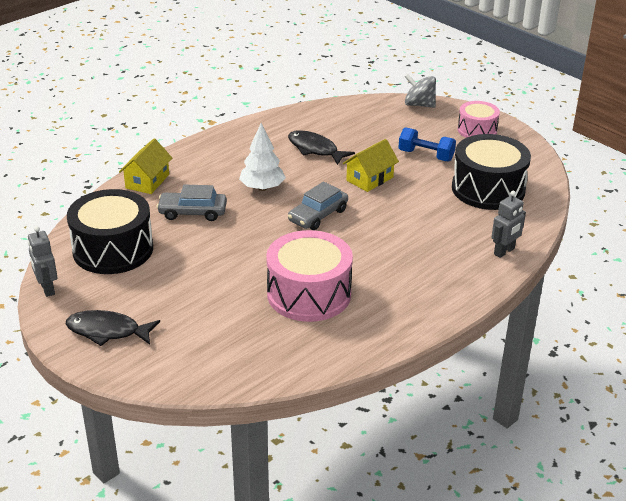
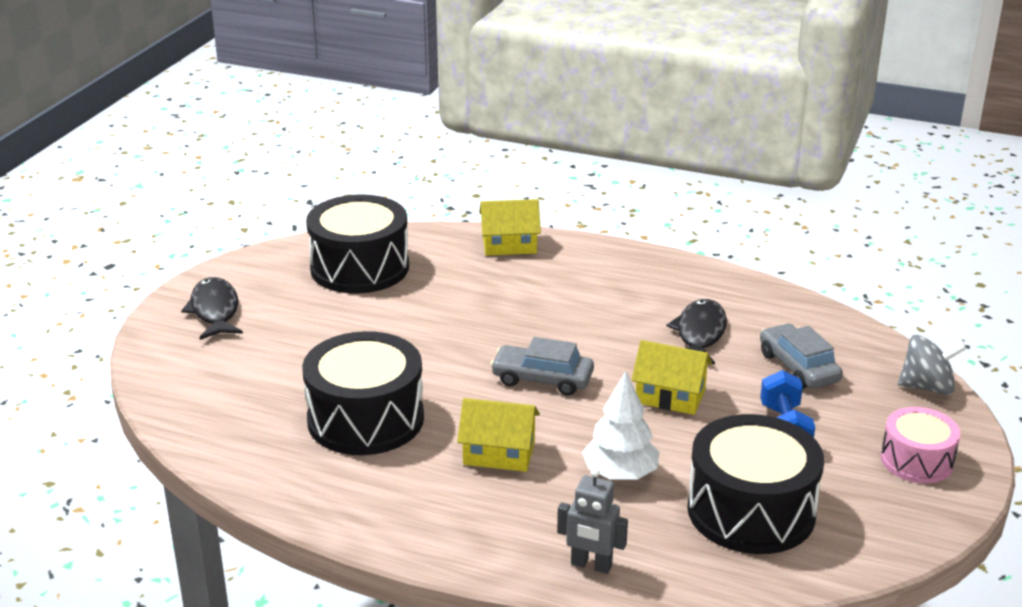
camera: 65 degrees right, 5 degrees down
(47, 289) = (265, 255): grey robot -> none
(192, 212) = (471, 292): grey car -> grey car (798, 367)
(262, 188) = (568, 321): white tree -> white tree (620, 474)
(309, 294) = (365, 419): pink drum -> black drum
(383, 253) = (499, 453): none -> yellow house
(419, 105) = (927, 387): grey spinning top -> grey spinning top turned 90 degrees clockwise

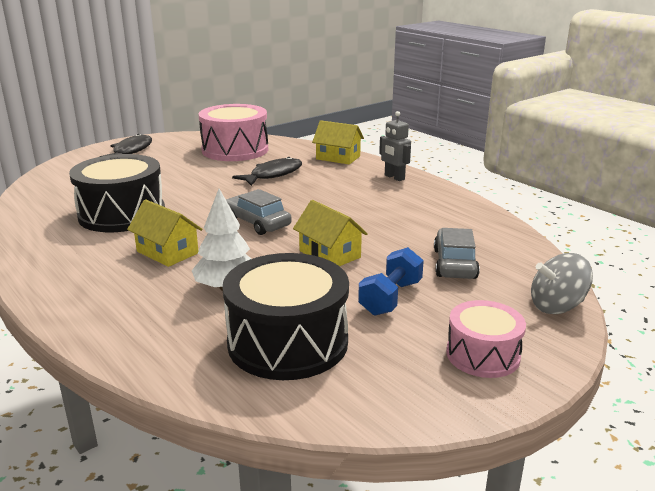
camera: 30 degrees right, 5 degrees down
(360, 268) = (235, 150): black drum -> pink drum
(591, 565) = (119, 335): grey robot -> grey robot (394, 177)
(699, 334) = (402, 226): black fish -> black fish (273, 174)
(927, 387) = (556, 306): grey spinning top -> grey spinning top turned 135 degrees clockwise

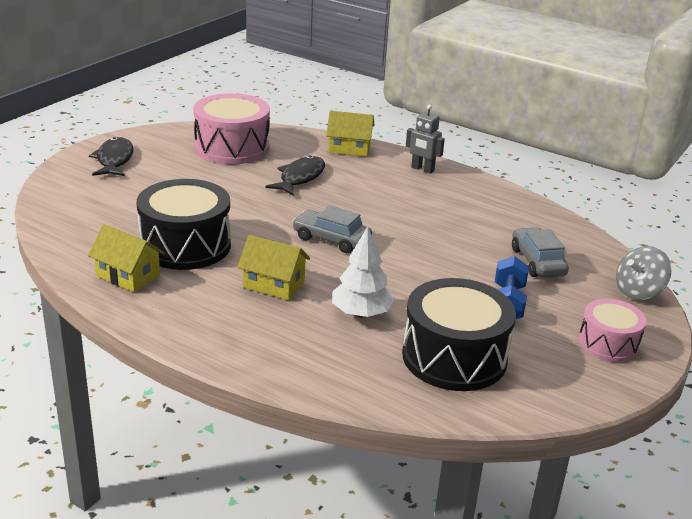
camera: 20 degrees left, 5 degrees up
(329, 254) = (425, 266): yellow house -> yellow house (128, 276)

